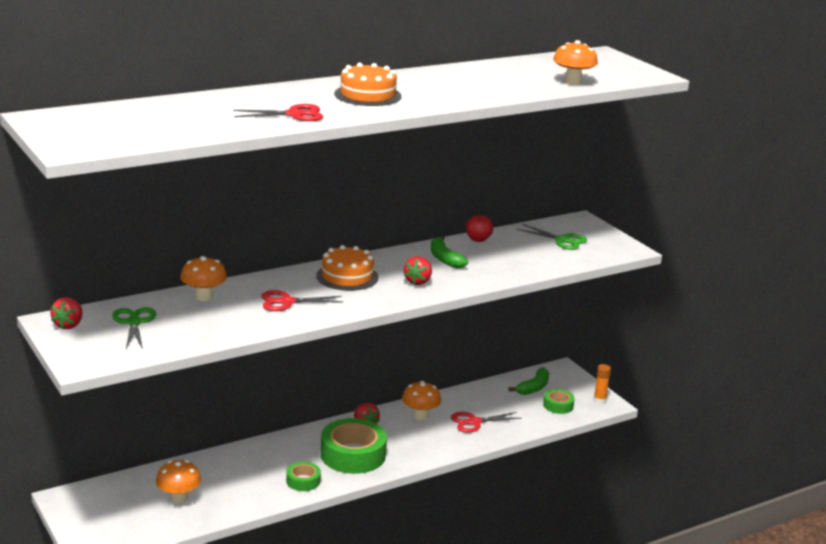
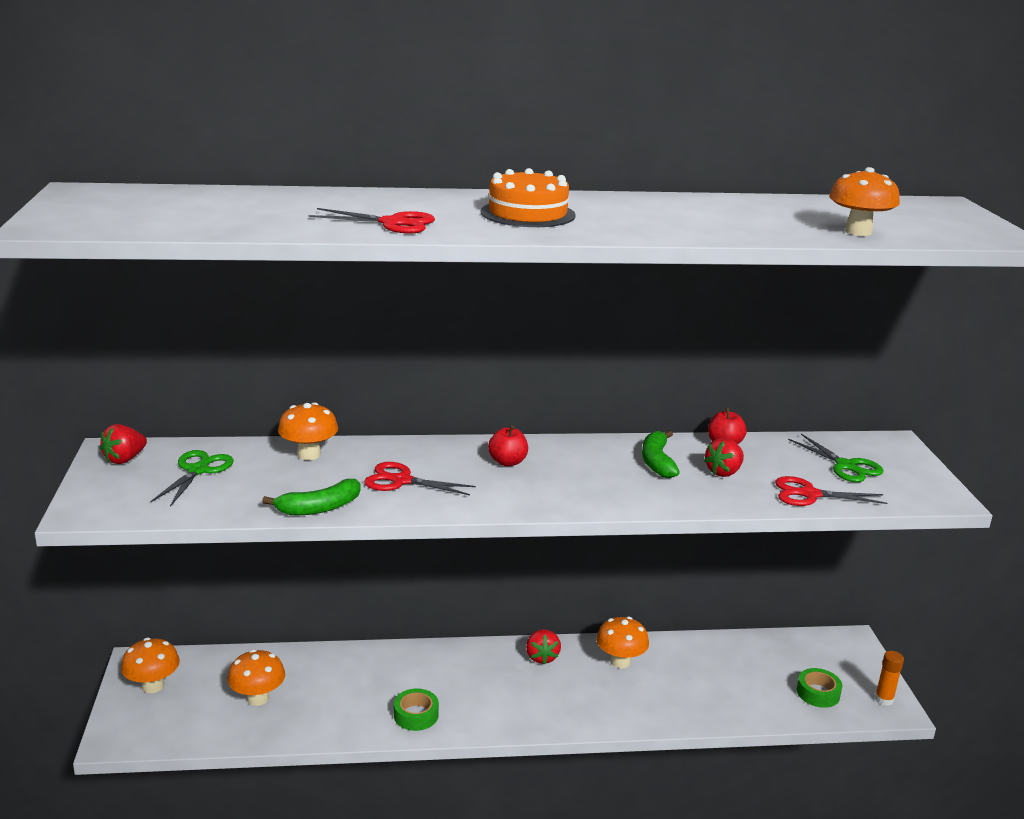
camera: 25 degrees right, 0 degrees up
(89, 510) = (153, 686): none -> orange mushroom
(347, 276) = (507, 462): orange cake -> red apple
(353, 455) = (501, 694): green tape -> none
(418, 282) = (595, 486): red strawberry -> red strawberry (724, 472)
(474, 422) = (687, 689): red scissors -> red scissors (809, 494)
(533, 387) = (797, 658): green banana -> green banana (319, 508)

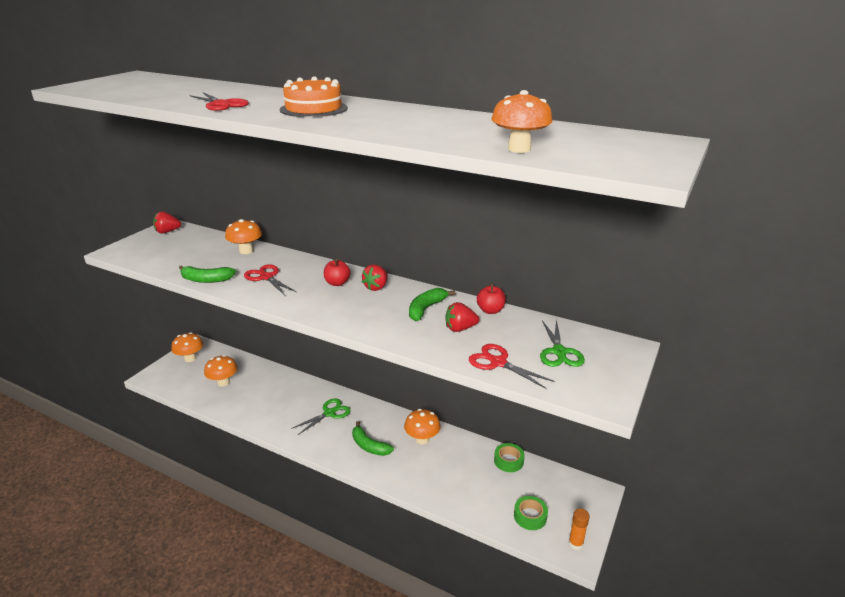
camera: 35 degrees right, 5 degrees up
(198, 470) = (187, 245): green scissors -> green scissors (329, 413)
(416, 715) = (281, 422): green tape -> green tape (508, 461)
(542, 657) = (380, 418): red strawberry -> red strawberry (376, 287)
(567, 695) = (369, 446): none -> green banana

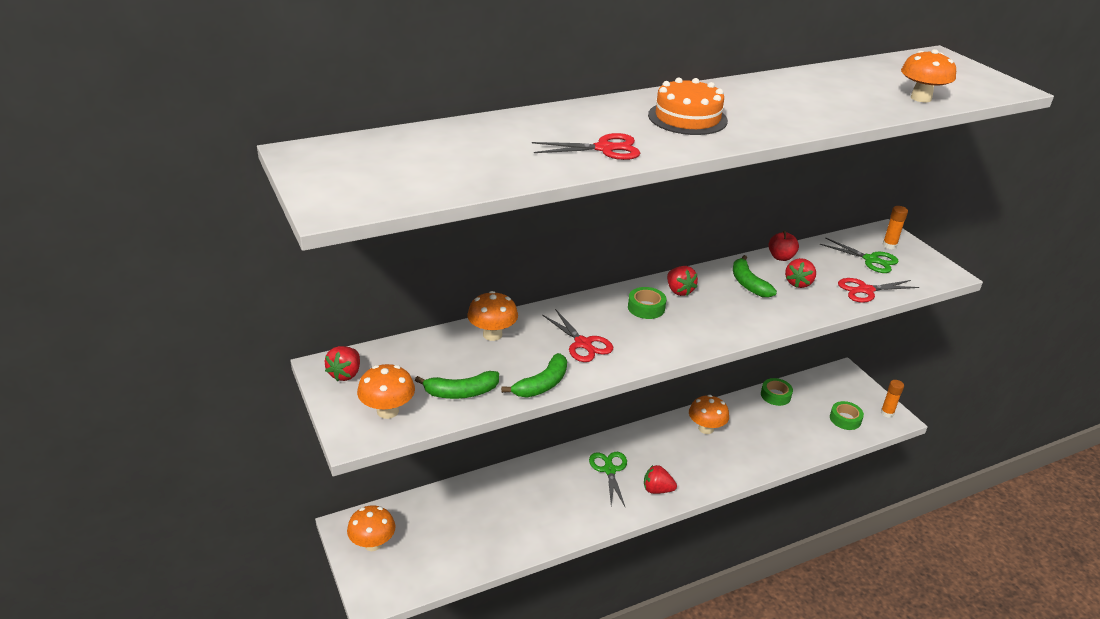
camera: 55 degrees left, 5 degrees up
(223, 382) = (464, 531): orange mushroom -> orange mushroom (387, 411)
(266, 277) = (583, 344): red scissors -> red scissors turned 120 degrees counterclockwise
(330, 442) = (657, 490): none -> red strawberry
(337, 283) = (646, 308): red apple -> green tape
(369, 446) = (686, 465): green banana -> green banana (461, 392)
(604, 355) = (889, 245): none -> orange glue stick

